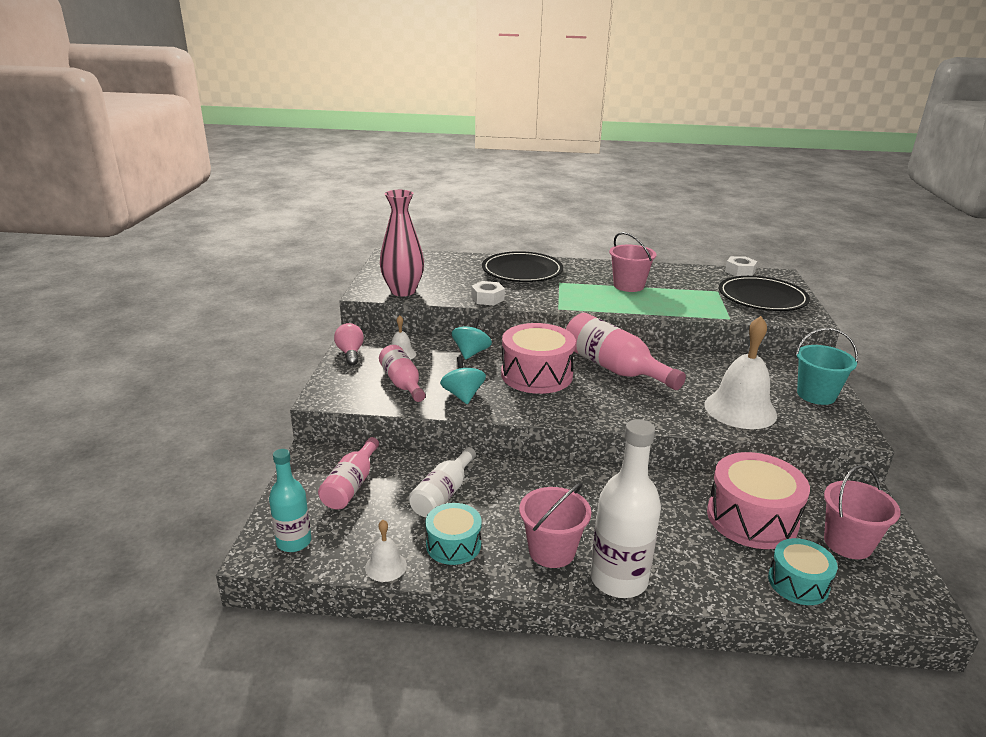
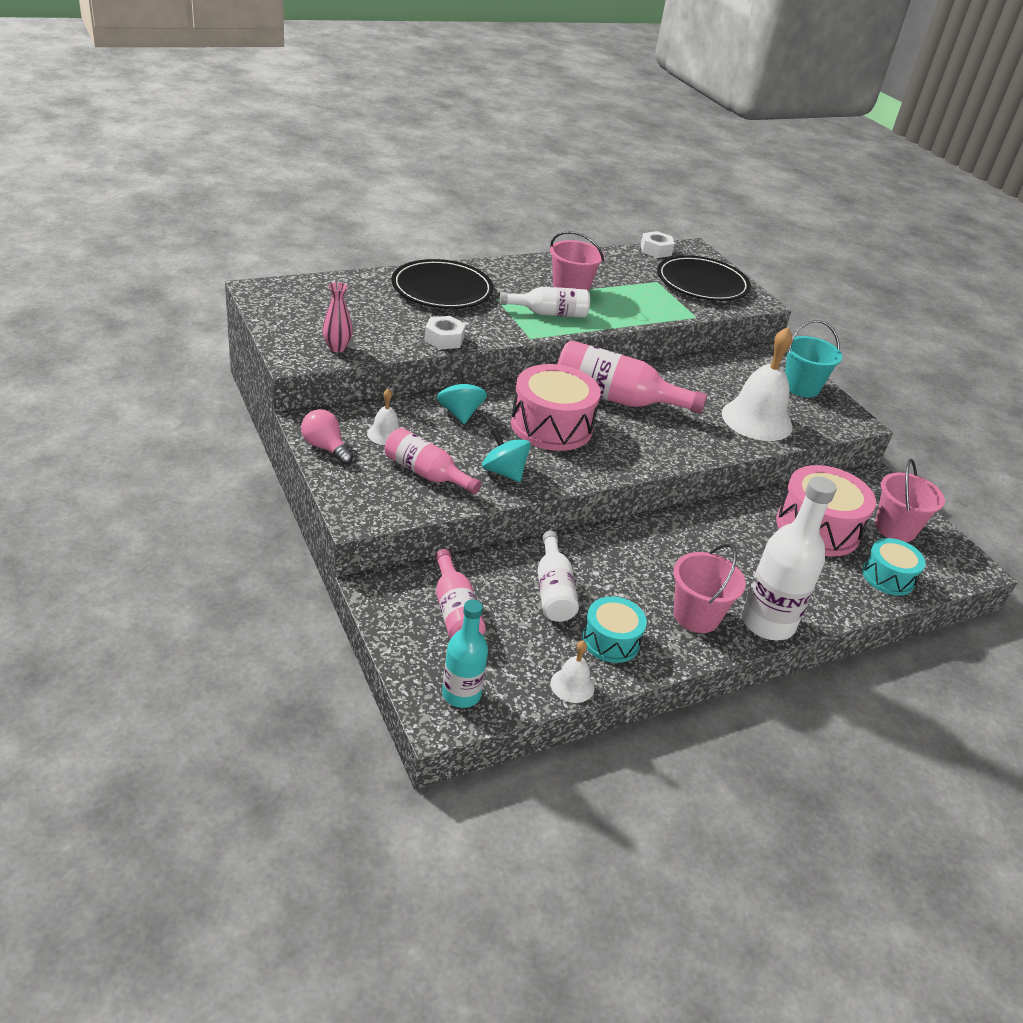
camera: 35 degrees left, 10 degrees up
(403, 291) = (337, 348): pink vase -> pink vase, size x0.52
(592, 297) = (549, 313): none -> white bottle

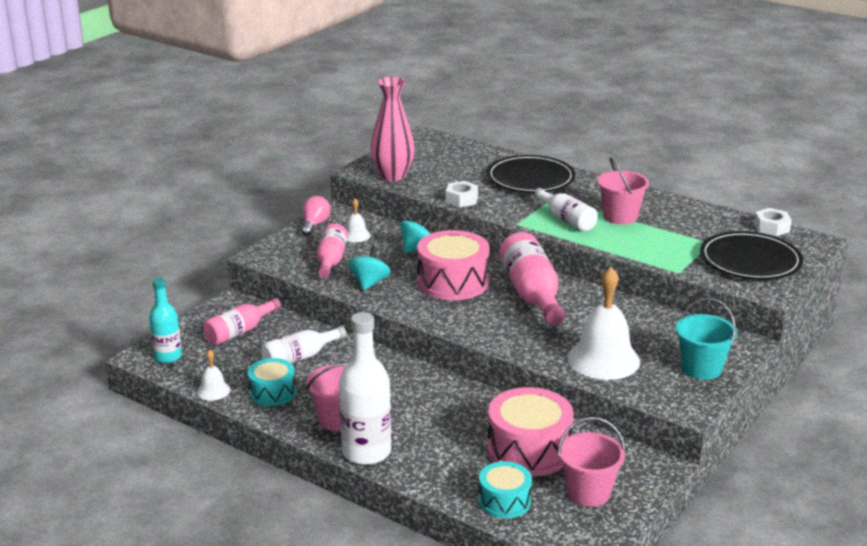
camera: 65 degrees right, 10 degrees down
(337, 348) = (393, 176): pink vase -> pink vase, size x1.91

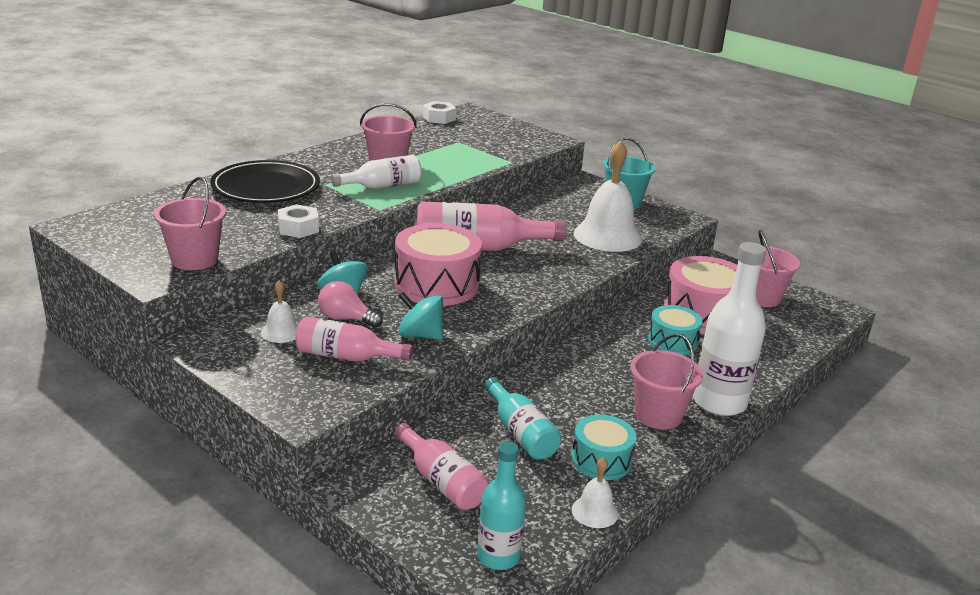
camera: 85 degrees left, 0 degrees up
(300, 357) = (520, 433): white bottle -> turquoise bottle
(315, 225) = (227, 360): pink light bulb -> pink light bulb (346, 319)
(393, 176) = (194, 259): pink vase -> pink bucket
(504, 501) = (783, 337): turquoise drum -> turquoise drum (672, 341)
(750, 260) = (497, 135): black plate -> none

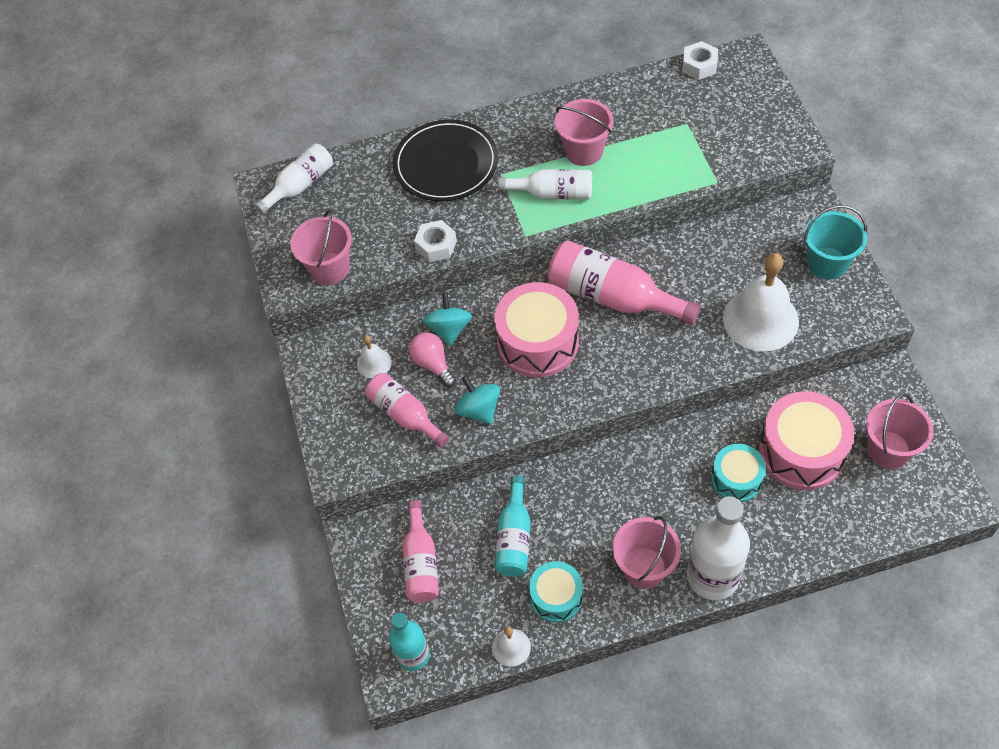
camera: 40 degrees right, 30 degrees up
(118, 220) = (300, 185): none -> white bottle

